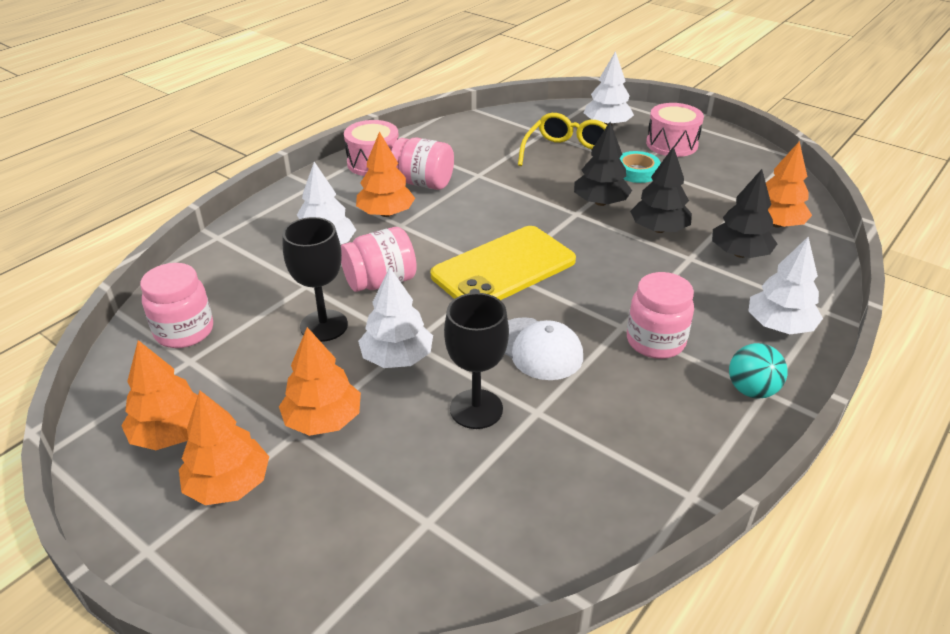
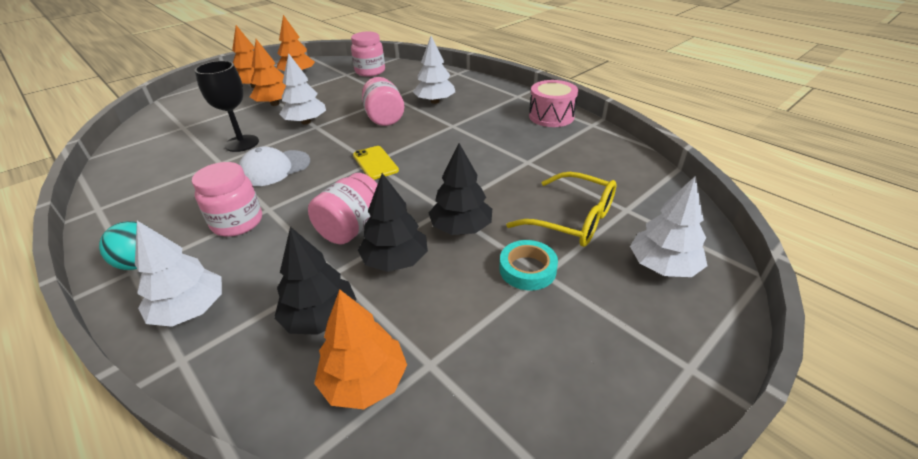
camera: 100 degrees right, 0 degrees up
(324, 326) = (351, 102): black goblet -> none
(386, 213) = (470, 120): orange tree -> none
(423, 183) = (515, 136): pink jar -> pink jar (351, 228)
(503, 268) = (375, 163): yellow phone -> yellow phone, size x0.50
(671, 144) = (610, 324): pink drum -> none

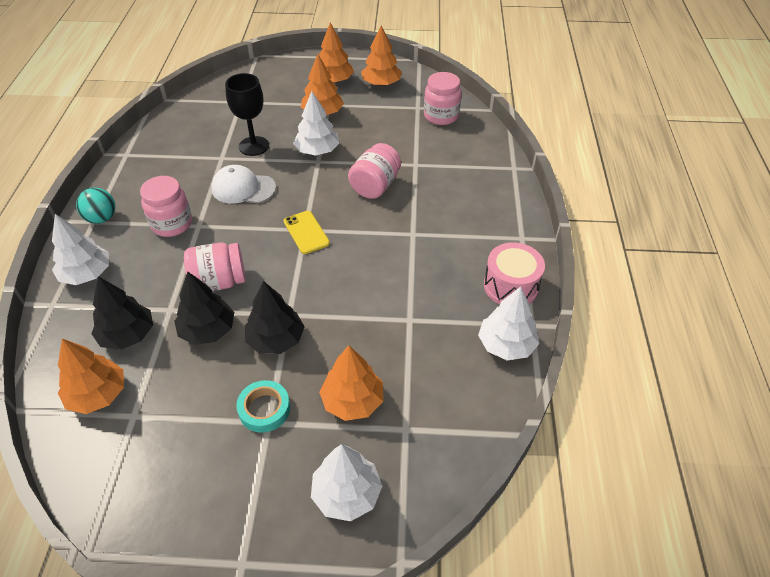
camera: 45 degrees right, 10 degrees up
(375, 163) = (306, 232): yellow phone -> yellow phone turned 45 degrees counterclockwise
(435, 101) = (440, 194): white tree -> white tree (506, 345)
(573, 220) = (352, 401): yellow glasses -> orange tree

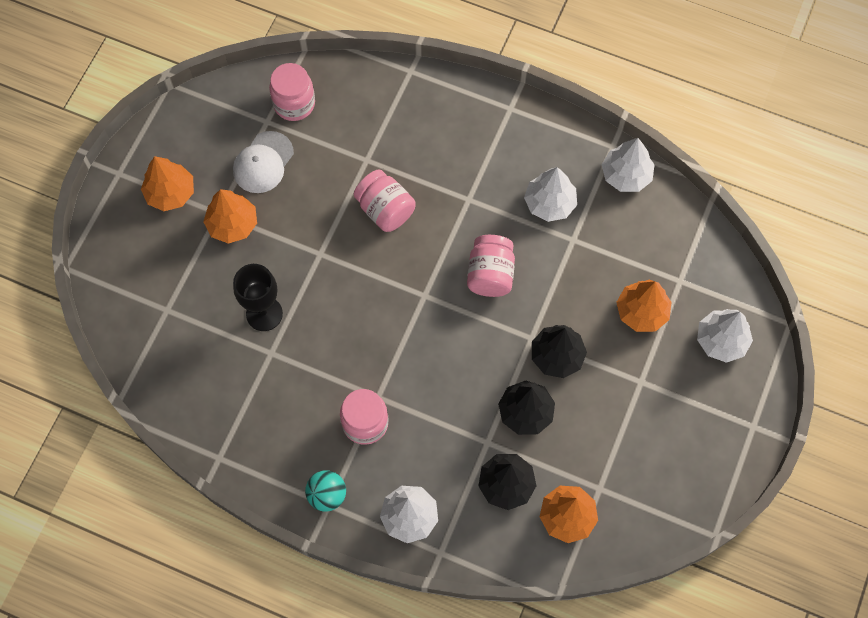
camera: 70 degrees left, 20 degrees up
(219, 282) = (468, 391): pink jar -> pink jar (490, 274)
(243, 188) = (335, 340): white cap -> white cap (263, 162)
(264, 409) = (627, 382): turquoise tape -> none
(306, 232) = (429, 295): yellow phone -> none
(317, 151) = (302, 249): white tree -> white tree (549, 203)
(381, 84) = (201, 143): orange tree -> none
(511, 286) = (565, 143): pink drum -> none

